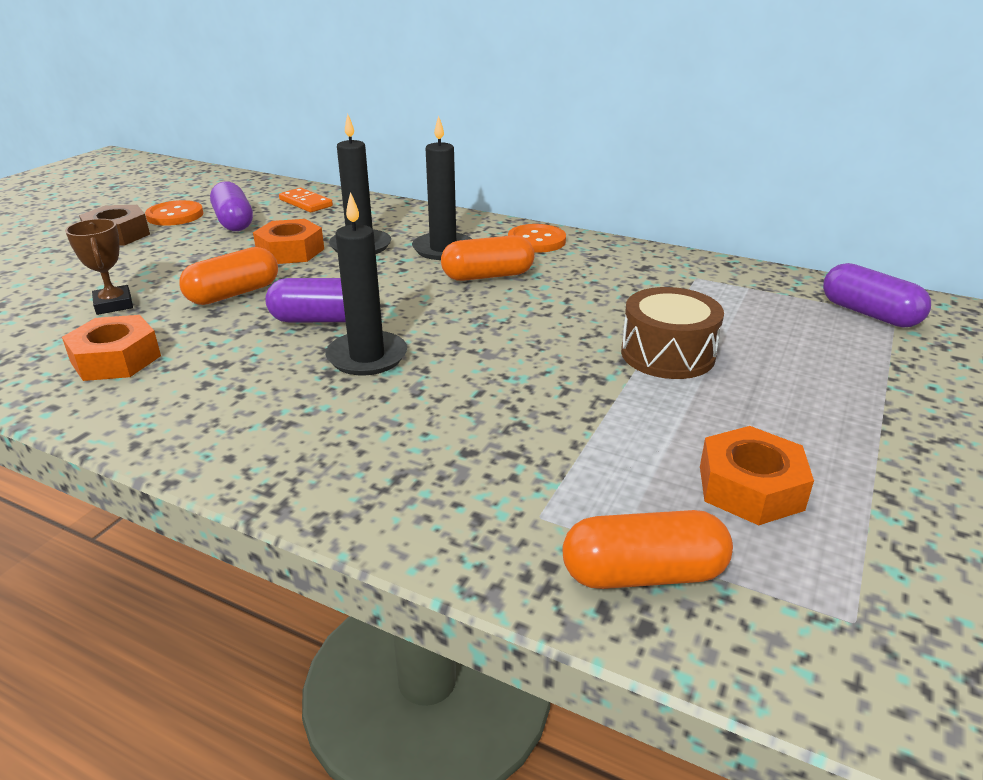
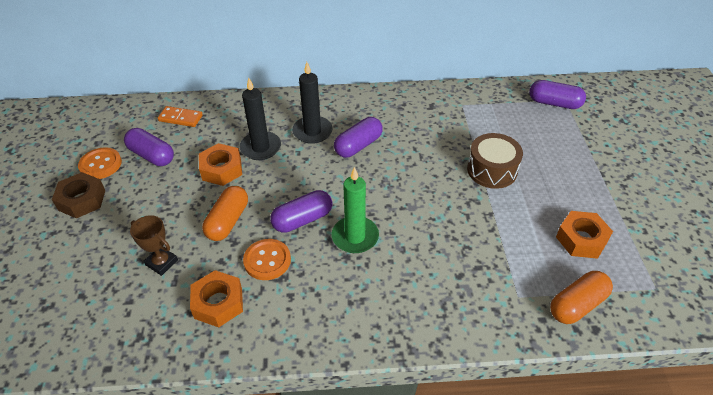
camera: 30 degrees left, 15 degrees up
(367, 357) = (355, 237): black candle -> green candle
(488, 276) = (358, 146): orange capsule -> purple capsule
(536, 241) = (358, 104): orange button -> orange button (267, 260)

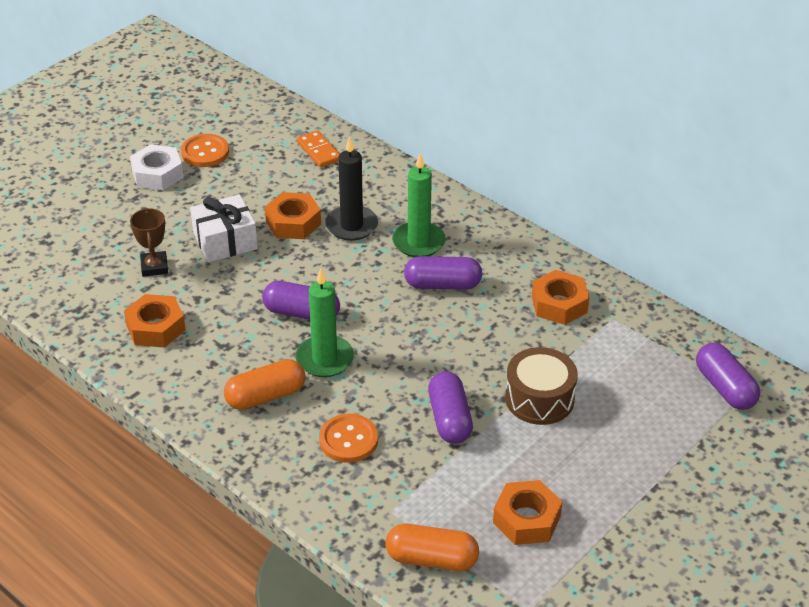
camera: 45 degrees right, 5 degrees down
(82, 200) = (157, 174): brown nut -> white nut
(152, 155) = (253, 171): purple capsule -> purple capsule (449, 419)
(191, 210) = (225, 241): none -> white gift
(228, 221) = (242, 270): orange capsule -> orange capsule (265, 396)
(267, 260) = (231, 324): orange button -> orange button (348, 440)
(312, 131) = (418, 242): black candle -> green candle
(429, 115) = (559, 304): none -> orange nut

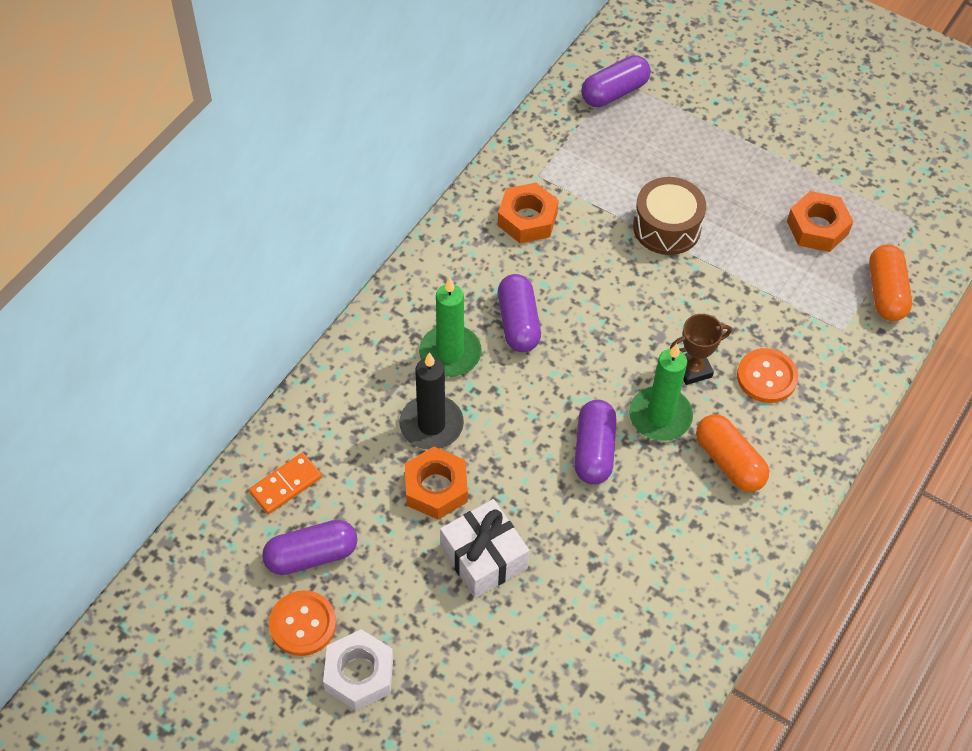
camera: 100 degrees left, 15 degrees up
(154, 267) = (548, 628): brown trophy -> brown trophy (693, 369)
(156, 328) = (653, 598): orange nut -> none
(449, 419) = (714, 296): purple capsule -> purple capsule (311, 555)

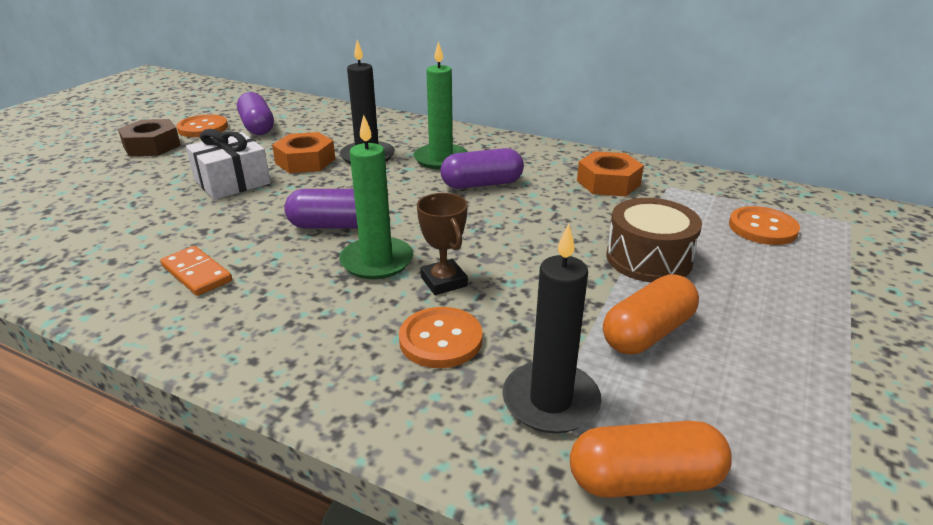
camera: 85 degrees right, 25 degrees down
(286, 485) = (318, 116): orange domino -> orange domino (196, 274)
(359, 674) = (152, 146): white nut -> brown nut
(614, 92) = (826, 220): purple capsule -> none
(624, 138) = (762, 228): none -> orange button
(729, 462) = (310, 310): orange capsule -> orange capsule (647, 333)
(817, 228) = (736, 391): orange nut -> none
(827, 323) = (550, 401): none -> black candle

